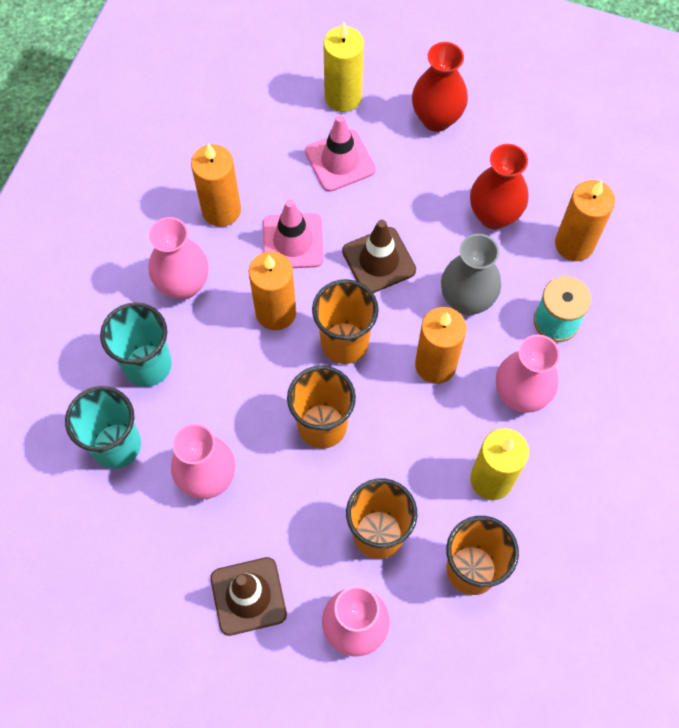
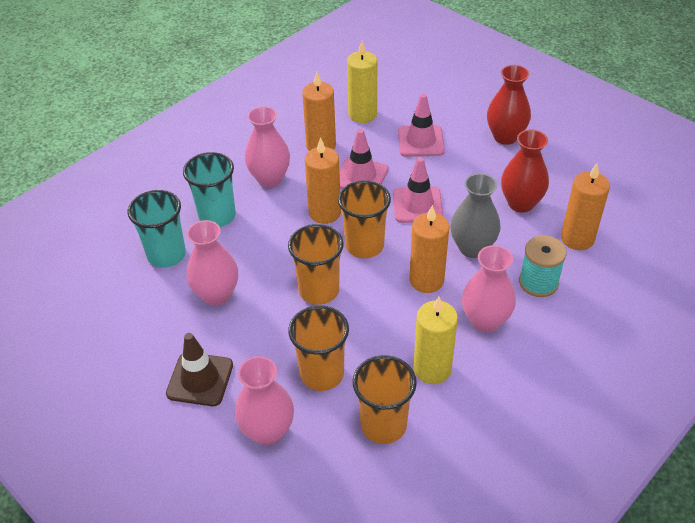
camera: 25 degrees right, 20 degrees down
(343, 97) = (442, 108): yellow candle -> yellow candle (362, 114)
(379, 261) = (417, 205): brown traffic cone -> pink traffic cone

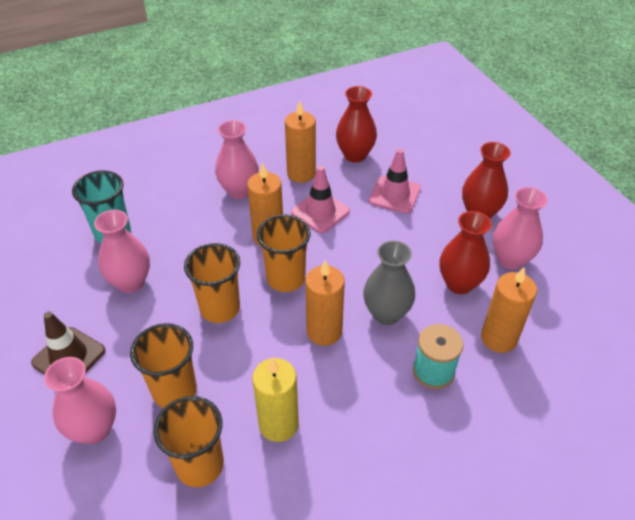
camera: 20 degrees right, 0 degrees up
(217, 216) = (175, 211): turquoise cup -> none
(362, 114) = (355, 155): yellow candle -> red vase
(417, 205) = (357, 255): pink traffic cone -> none
(485, 321) = (358, 393): pink vase -> pink vase (510, 259)

